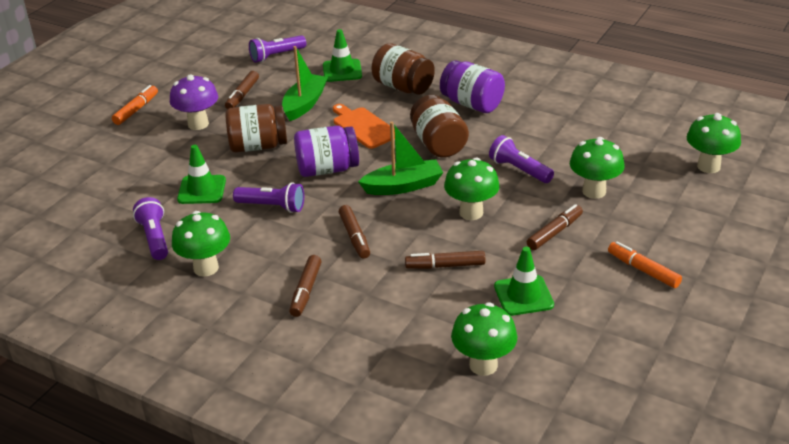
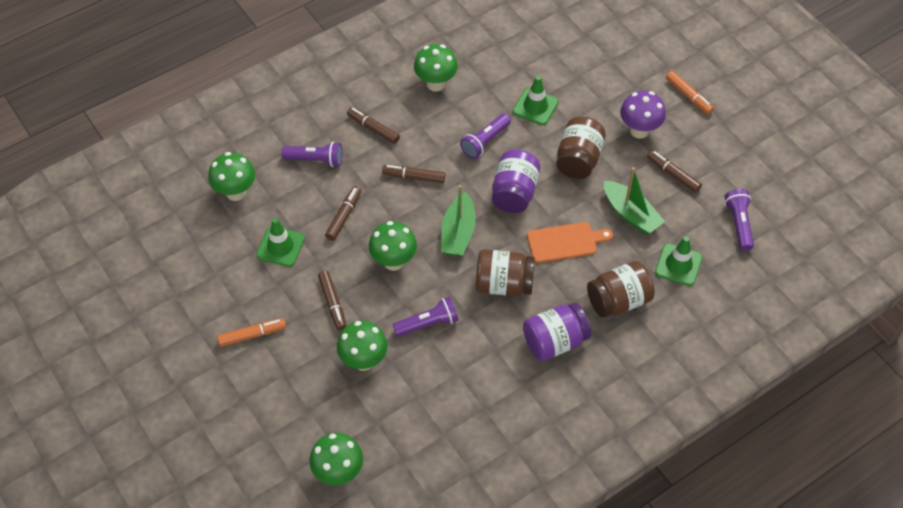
camera: 115 degrees right, 20 degrees up
(154, 238) = (490, 65): purple flashlight -> purple flashlight (315, 160)

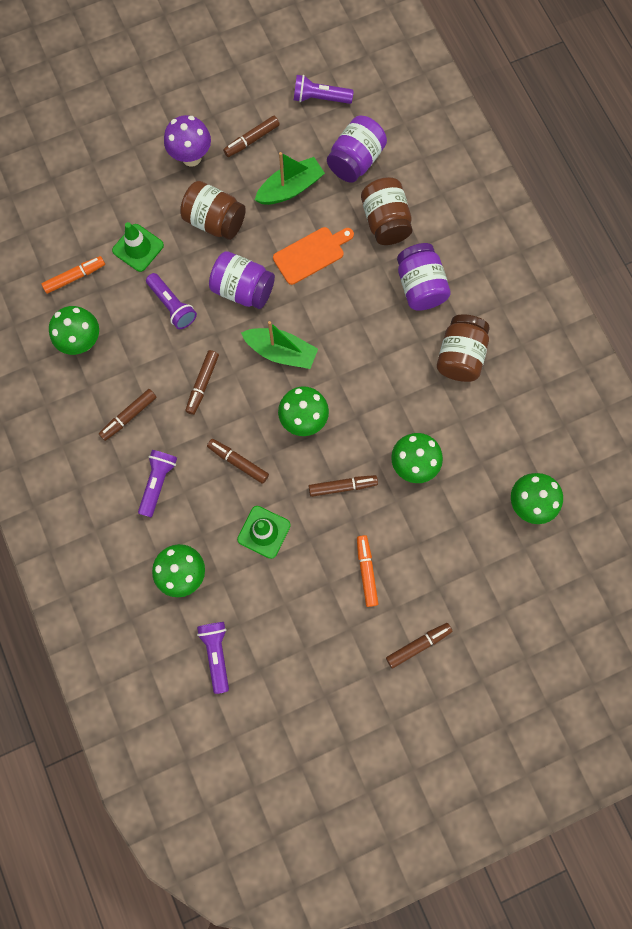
camera: 80 degrees left, 20 degrees up
(185, 389) = (418, 645): none -> brown marker
(428, 323) = (381, 397): purple flashlight -> purple flashlight (216, 653)
(503, 284) = (349, 320): brown jar -> brown jar (460, 356)
(565, 242) = (311, 254): orange cutting board -> orange cutting board turned 60 degrees clockwise
(678, 265) = (355, 161): green traffic cone -> purple jar
(688, 96) = (159, 102): orange marker -> orange marker (75, 277)

